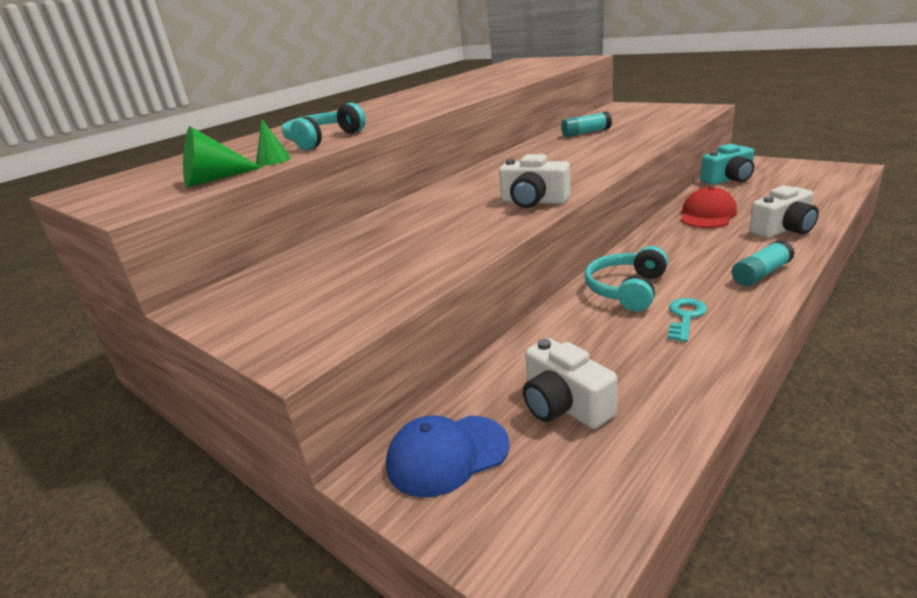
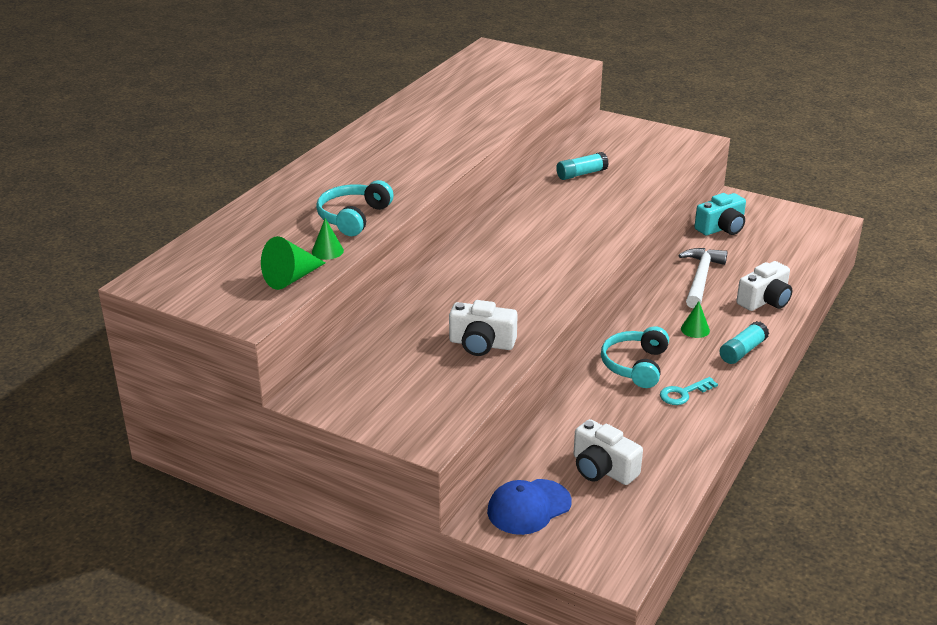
camera: 15 degrees left, 5 degrees up
(534, 201) = (555, 284): white camera -> white camera (481, 344)
(685, 317) = (683, 393): turquoise key -> turquoise key turned 135 degrees counterclockwise
(701, 256) = (695, 329): none -> green cone
(707, 214) = (701, 278): red cap -> white hammer

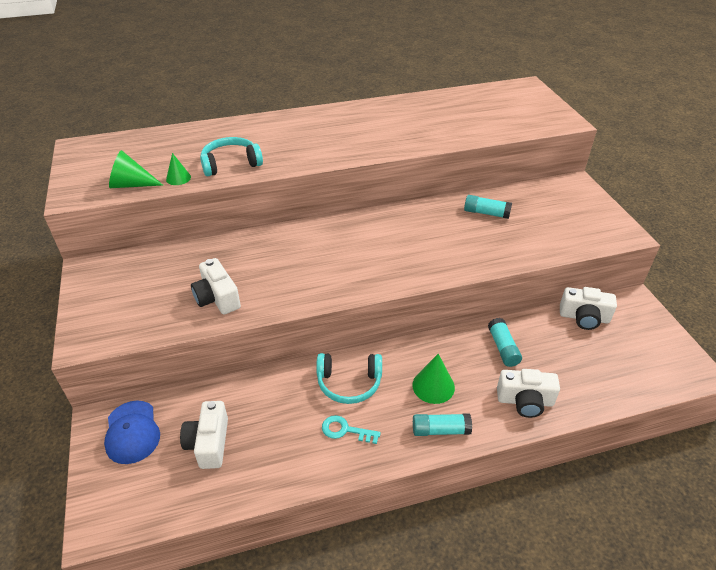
camera: 45 degrees right, 10 degrees up
(528, 507) = (132, 432): blue cap -> blue cap turned 120 degrees counterclockwise
(635, 365) = (349, 383): turquoise headphones -> turquoise headphones turned 150 degrees counterclockwise
(695, 329) = (433, 386): green cone -> green cone, size x1.58
(701, 278) = (503, 348): white hammer -> turquoise glue stick
(721, 228) = (584, 317): turquoise camera -> white camera

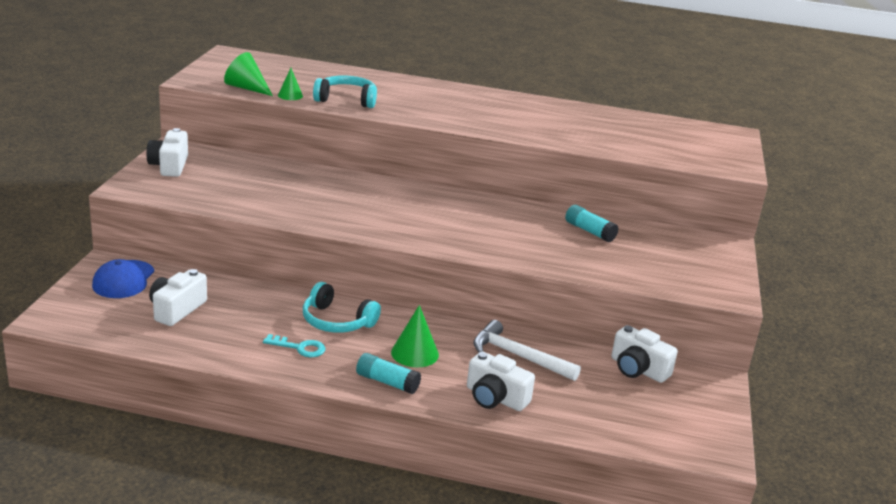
camera: 25 degrees right, 15 degrees down
(217, 298) = (259, 200): white camera -> white camera (169, 166)
(345, 430) = (299, 348): turquoise key -> turquoise key turned 150 degrees clockwise
(503, 348) = (518, 356): turquoise glue stick -> white hammer

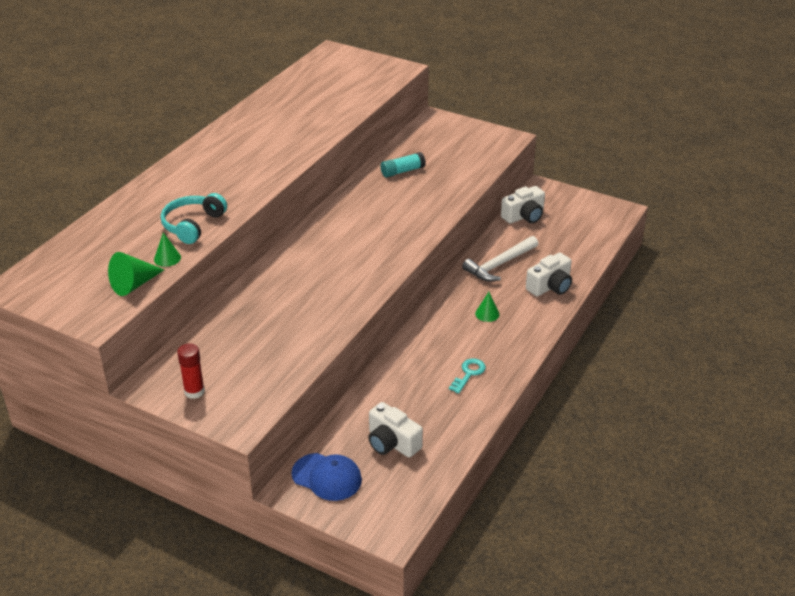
camera: 70 degrees left, 10 degrees up
(169, 166) = (194, 391): white camera -> red glue stick
(337, 321) = (432, 348): turquoise headphones -> none
(387, 382) = (524, 334): turquoise glue stick -> none
(415, 353) = (487, 314): green cone -> green cone, size x0.63

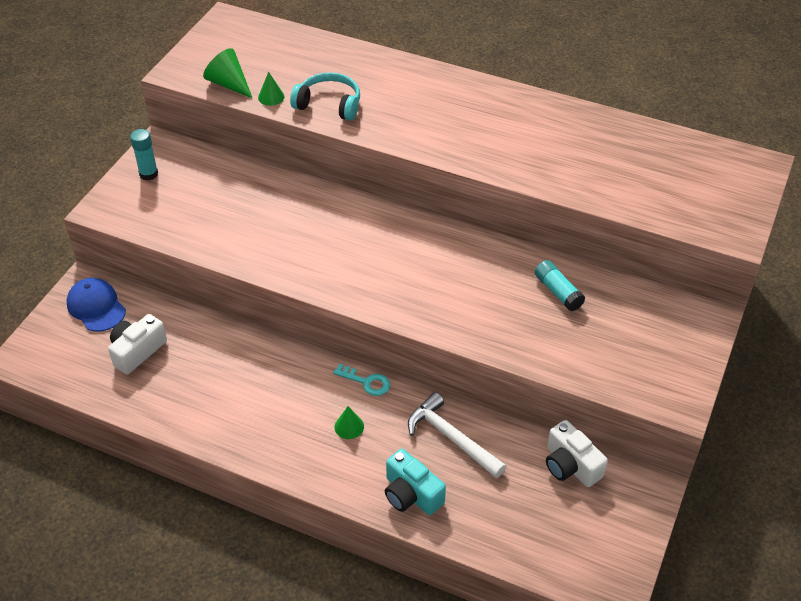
camera: 85 degrees right, 10 degrees up
(194, 391) = (148, 174): red glue stick -> turquoise glue stick
(327, 477) = (96, 307): blue cap -> blue cap turned 120 degrees clockwise
(469, 374) = (240, 411): turquoise key -> turquoise key (366, 382)
(550, 286) = (411, 494): white camera -> turquoise camera

